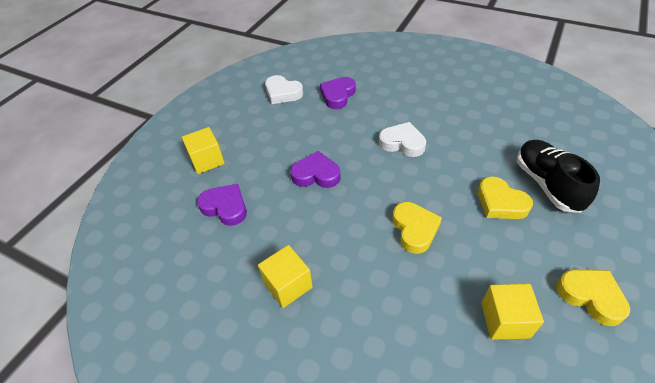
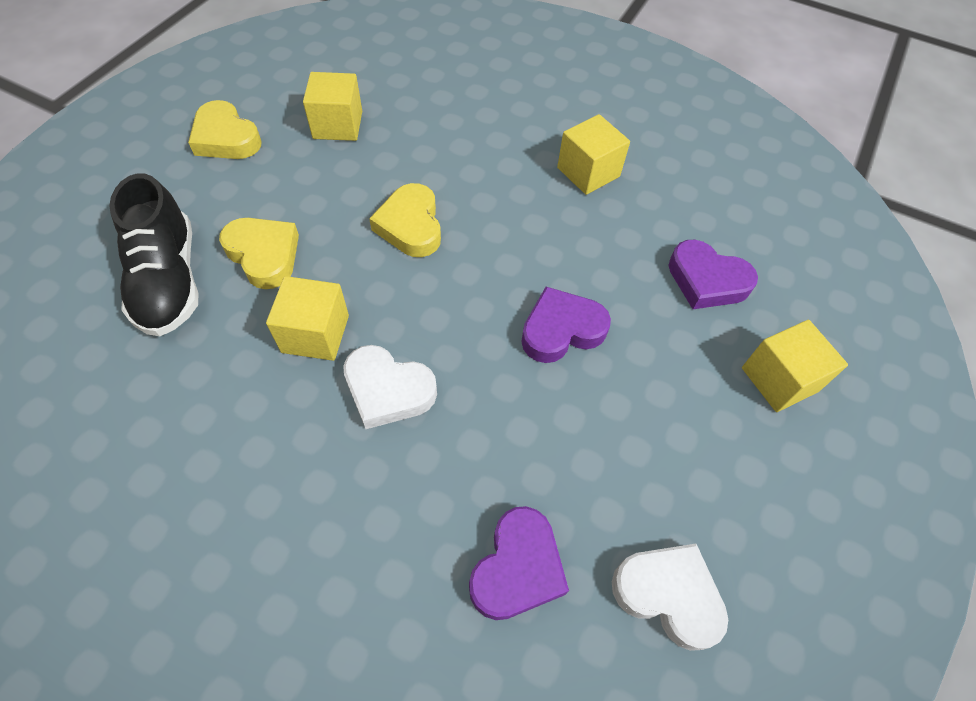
camera: 175 degrees right, 10 degrees up
(316, 174) = (561, 330): purple heart -> purple heart turned 150 degrees clockwise
(448, 163) = (315, 334): none -> yellow cube

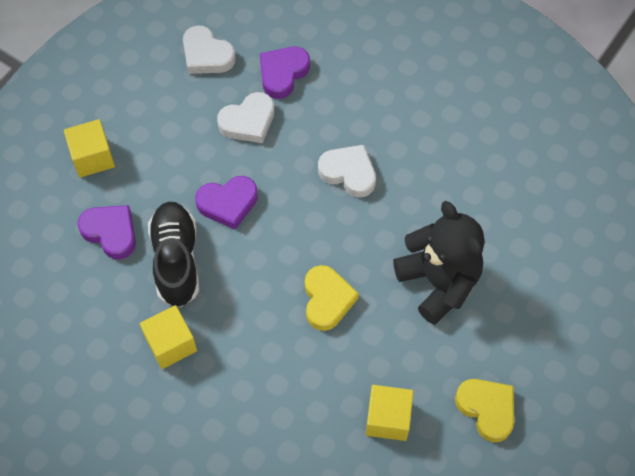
camera: 170 degrees left, 5 degrees up
(169, 280) = (504, 266): black shoe -> black shoe (176, 260)
(264, 255) = (439, 282): yellow heart -> black teddy bear
(315, 334) = (397, 215): yellow cube -> none
(560, 463) = (248, 121): none -> white heart

